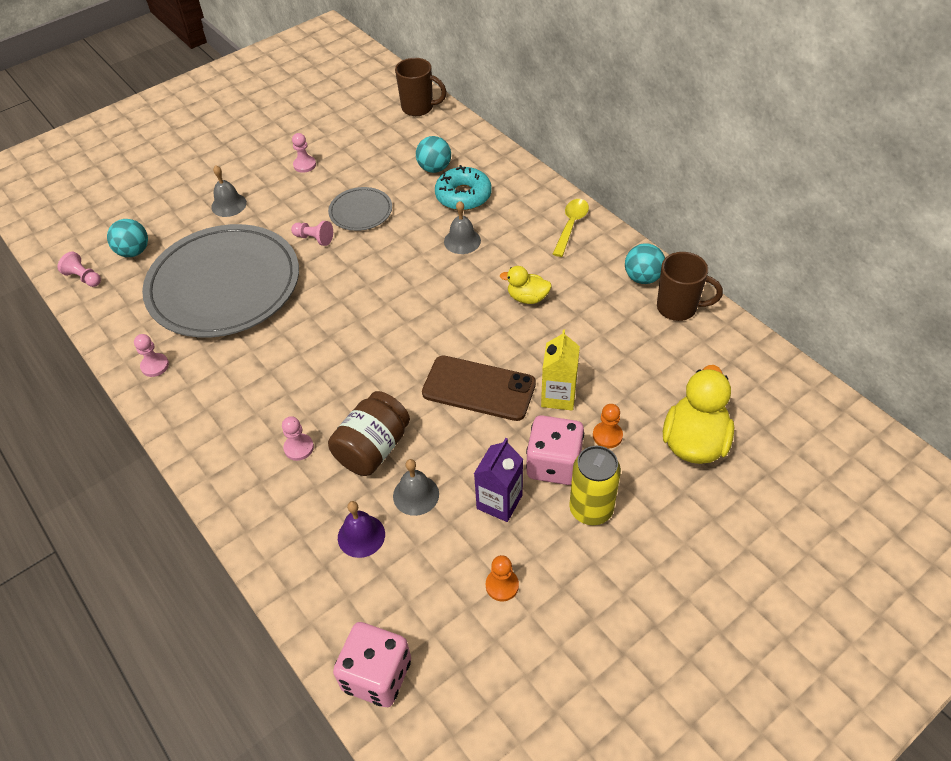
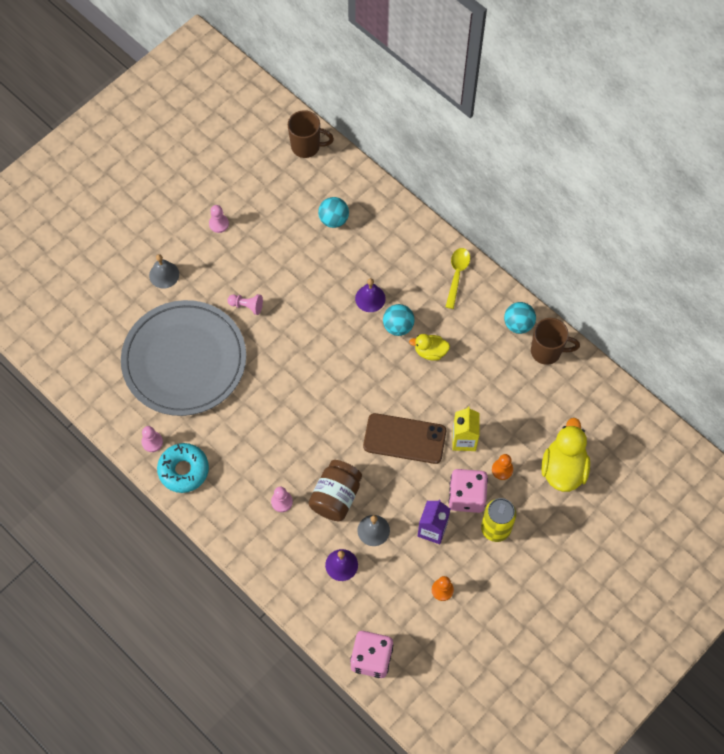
camera: 10 degrees left, 15 degrees up
(84, 278) = (64, 363): pink pawn -> none
(134, 252) = (98, 332): turquoise ball -> turquoise ball (398, 326)
(360, 211) = (279, 273): grey plate -> none
(462, 241) = (370, 298): grey bell -> purple bell
(463, 196) = (363, 249): turquoise donut -> turquoise donut (183, 470)

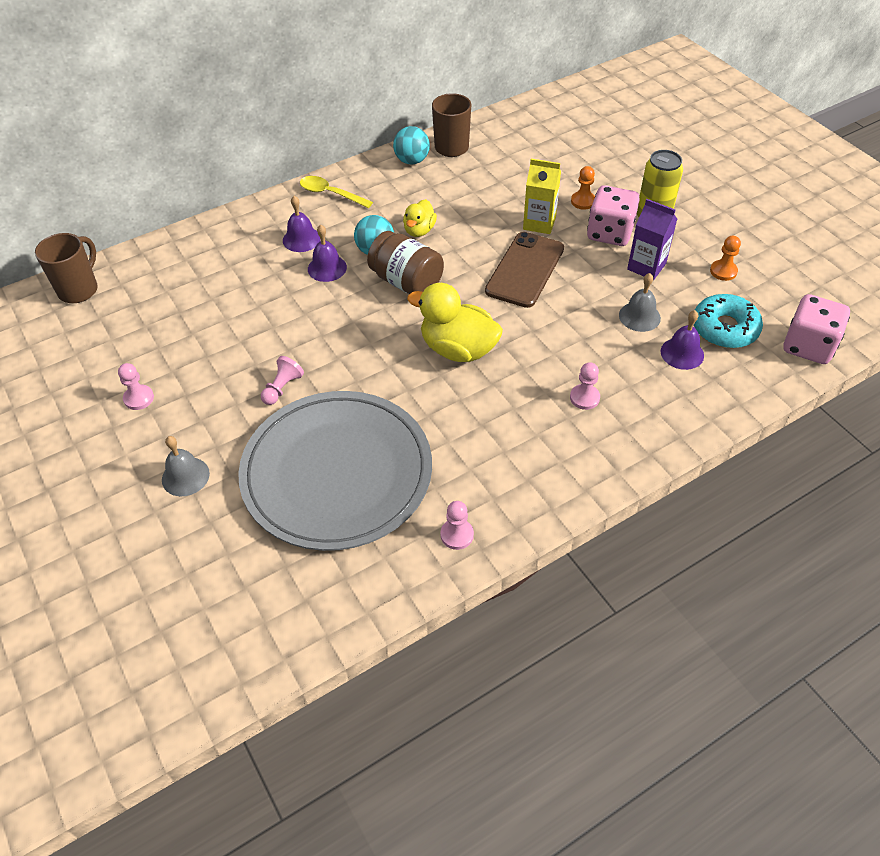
camera: 75 degrees left, 15 degrees down
(183, 470) = (513, 501): turquoise donut -> turquoise donut (724, 328)
(333, 219) = (200, 282): turquoise ball -> none
(336, 497) = (588, 343): brown jar -> brown jar (406, 282)
(397, 271) = (301, 239): none -> purple bell
(563, 468) = (591, 159): yellow duck -> yellow duck (458, 349)

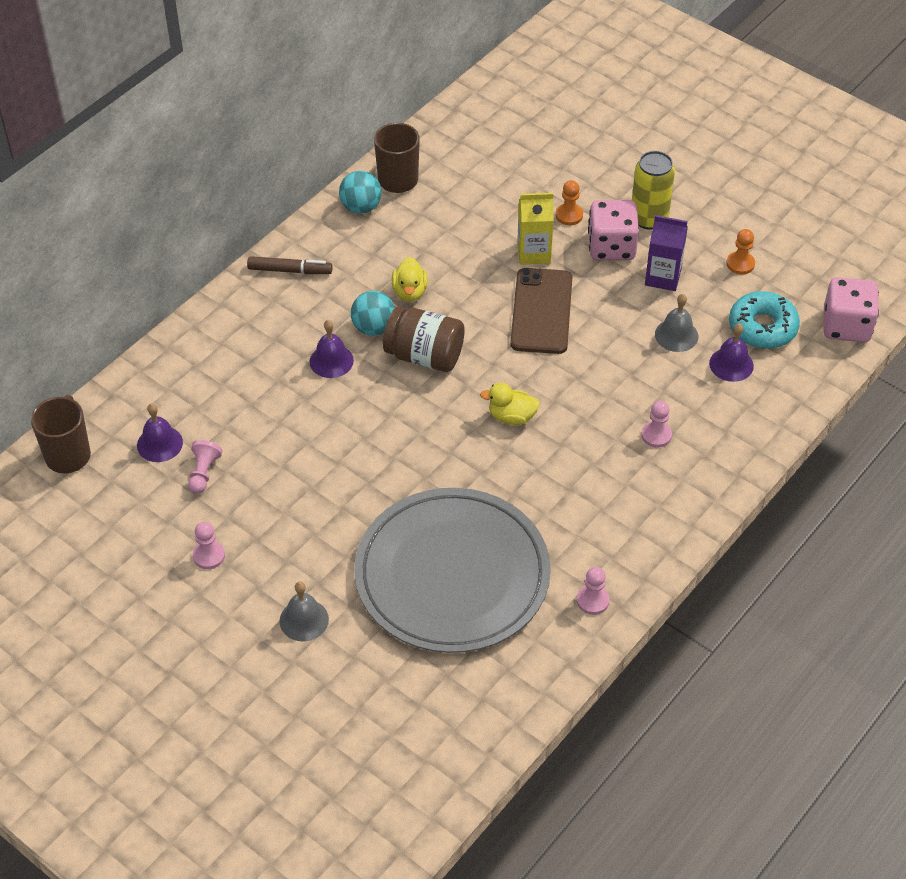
camera: 20 degrees left, 0 degrees up
(282, 388) = (353, 505): pink pawn -> pink pawn (203, 473)
(301, 239) = (285, 333): purple bell -> purple bell (159, 443)
(331, 194) = (290, 270): yellow spoon -> brown marker
(458, 349) = (511, 417): yellow duck -> yellow duck, size x0.57

